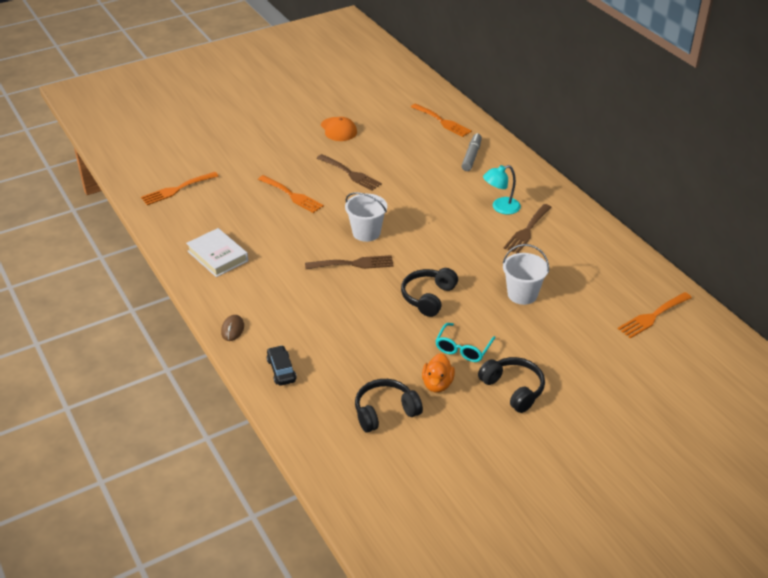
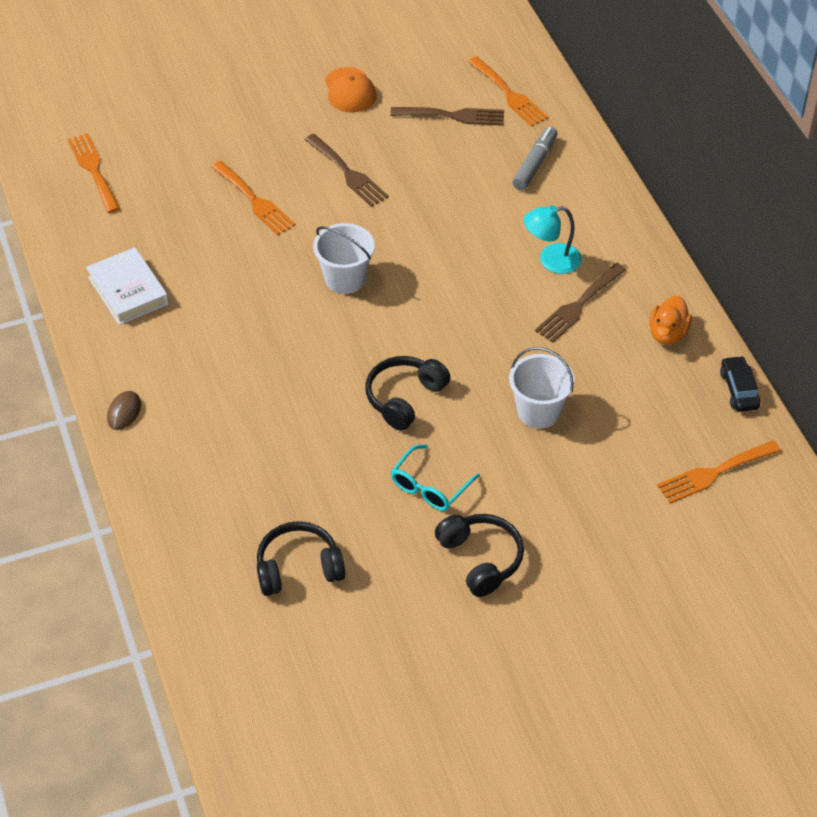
camera: 10 degrees right, 10 degrees up
(177, 189) = (93, 170): orange fork -> orange fork turned 90 degrees clockwise
(281, 370) = (175, 485): black car -> black car (739, 390)
(353, 264) = (314, 329): brown fork -> brown fork (453, 116)
(437, 384) = (379, 536): orange duck -> orange duck (667, 333)

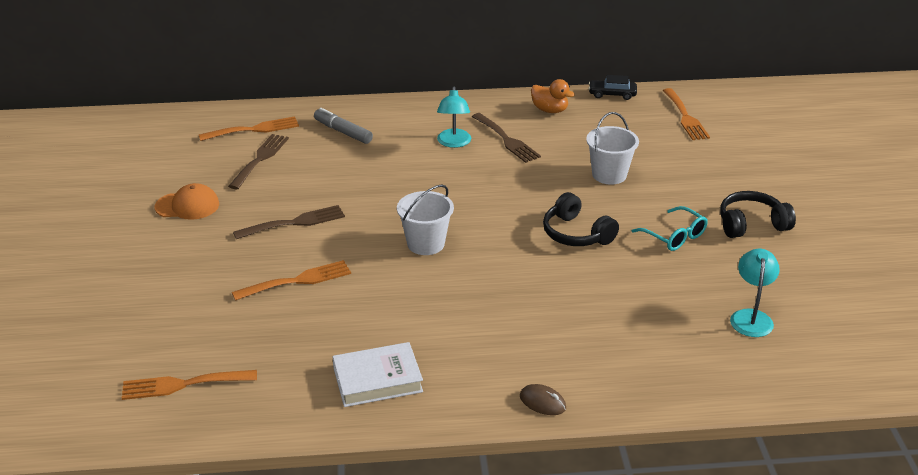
camera: 75 degrees left, 15 degrees down
(298, 568) = (751, 317): black headphones -> turquoise lamp

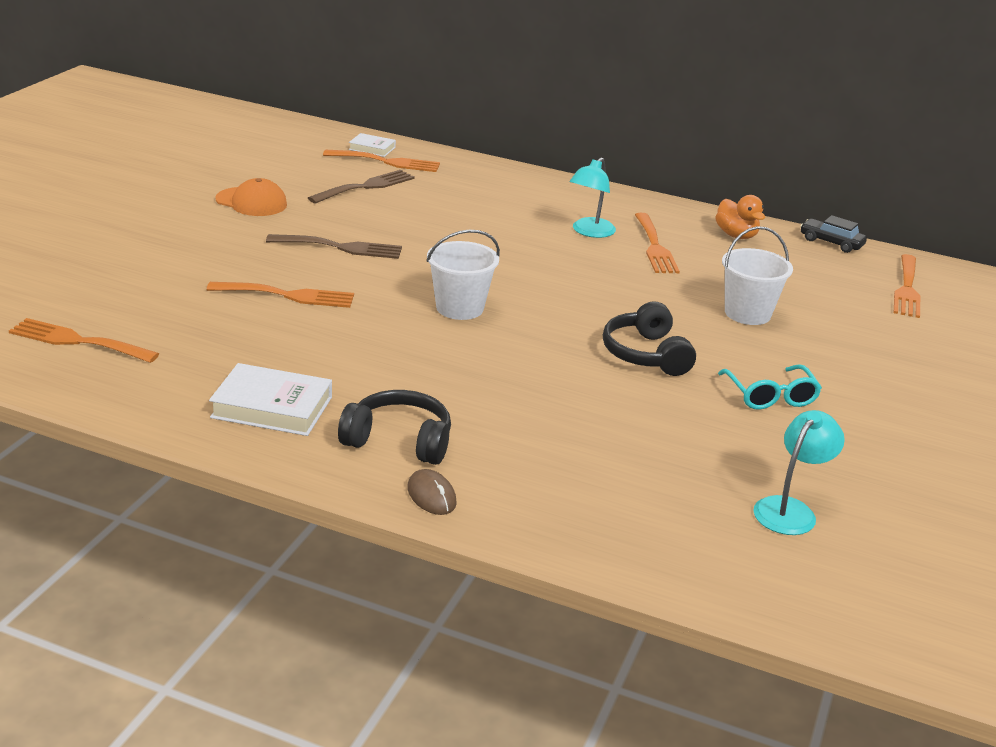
camera: 25 degrees right, 5 degrees down
(230, 120) = (372, 148): none -> white book
(343, 132) = (477, 189): grey marker -> none
(507, 140) = (655, 247): brown fork -> orange fork
(751, 224) = (889, 417): black headphones -> black headphones (399, 441)

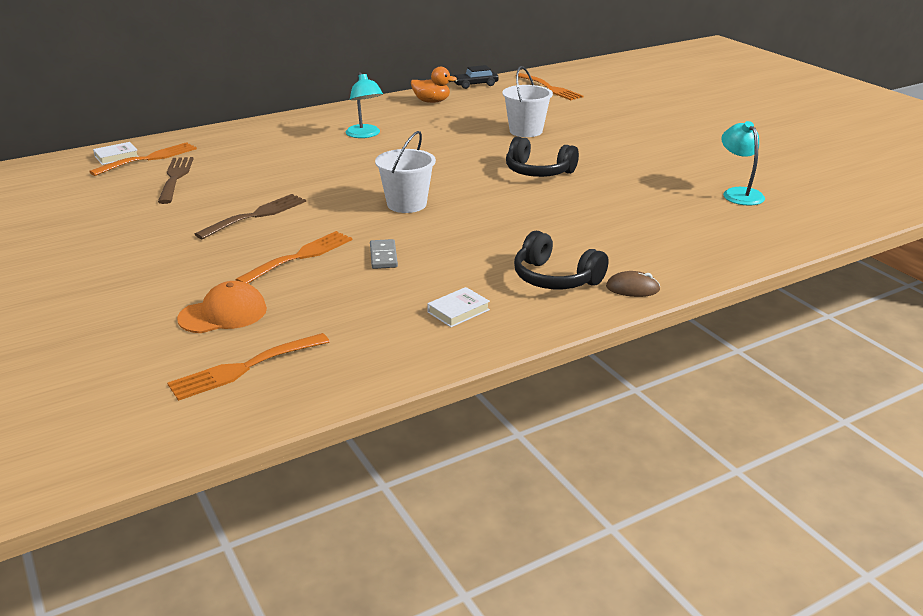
camera: 50 degrees left, 0 degrees up
(251, 202) = (122, 225): orange cap -> orange cap (223, 314)
(272, 407) = (458, 311): white book -> white book, size x0.56
(335, 334) = (383, 256): none -> grey domino
(399, 441) = (555, 278): black headphones -> black headphones turned 105 degrees counterclockwise
(655, 247) = (412, 125): orange fork -> none
(770, 396) = (622, 157): turquoise glasses -> none

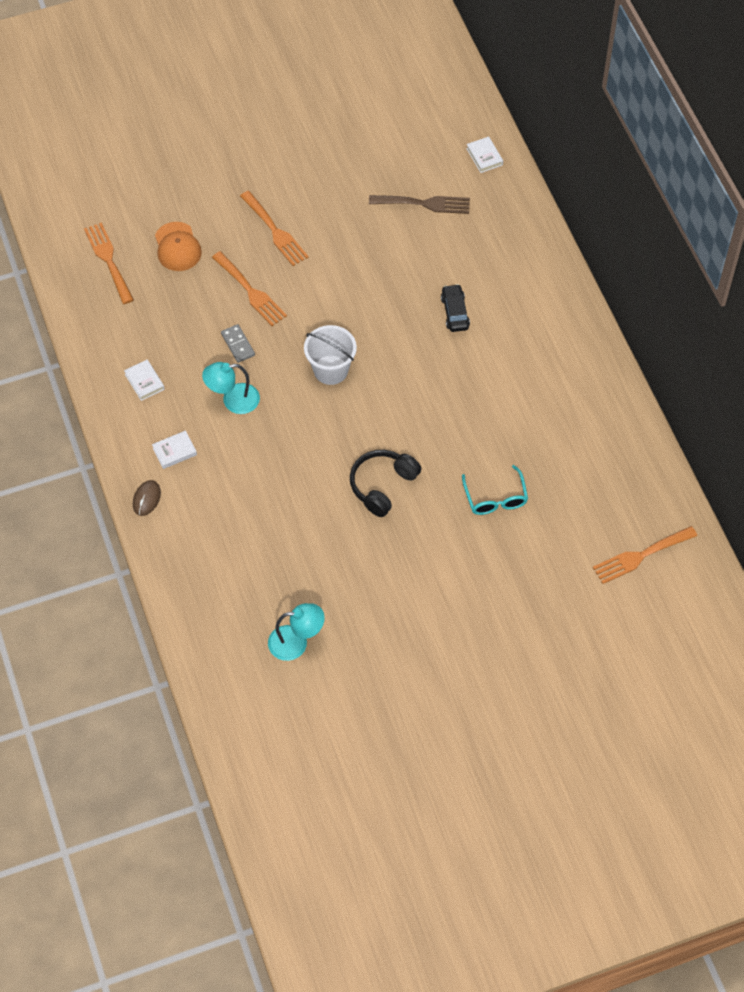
camera: 100 degrees right, 30 degrees up
(149, 158) = (474, 181): orange fork -> orange fork (275, 231)
(256, 215) = (332, 263): brown fork -> none
(365, 135) = (509, 351): turquoise lamp -> turquoise lamp (233, 400)
(383, 256) = (238, 344): grey domino -> grey domino turned 60 degrees clockwise
(432, 101) = (607, 424): orange duck -> none
(475, 85) = (665, 477): black car -> black car (455, 312)
(526, 131) = (495, 498): white bucket -> turquoise glasses
(555, 278) = (174, 451): black headphones -> white book

